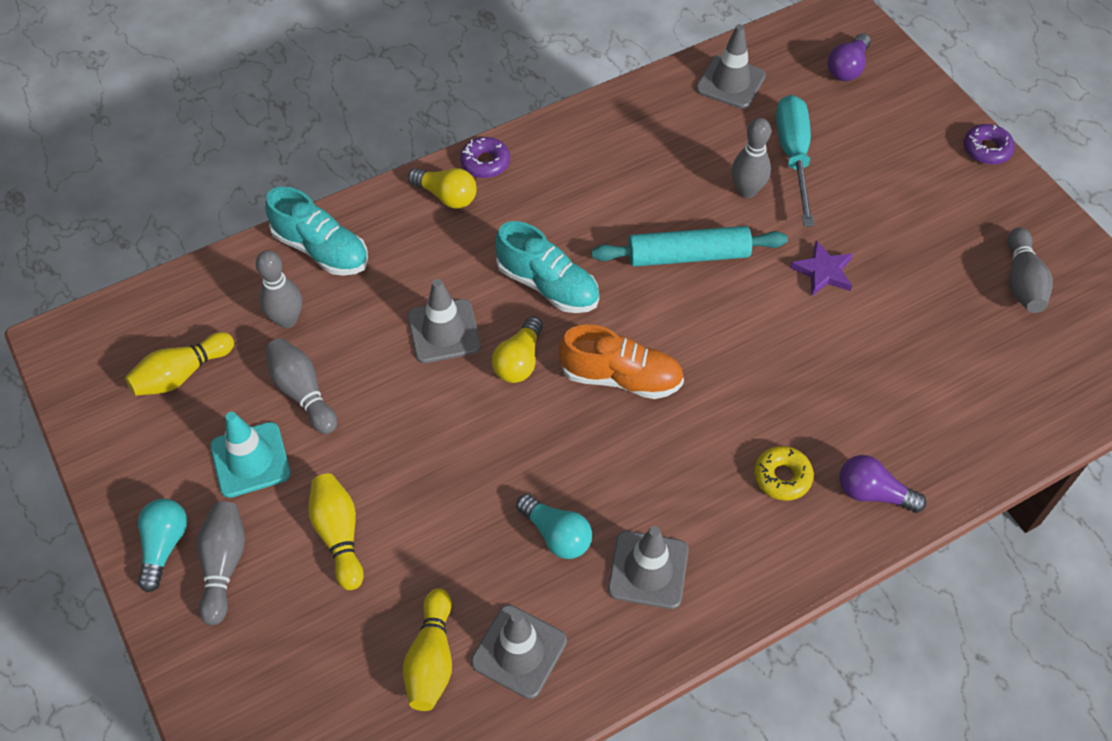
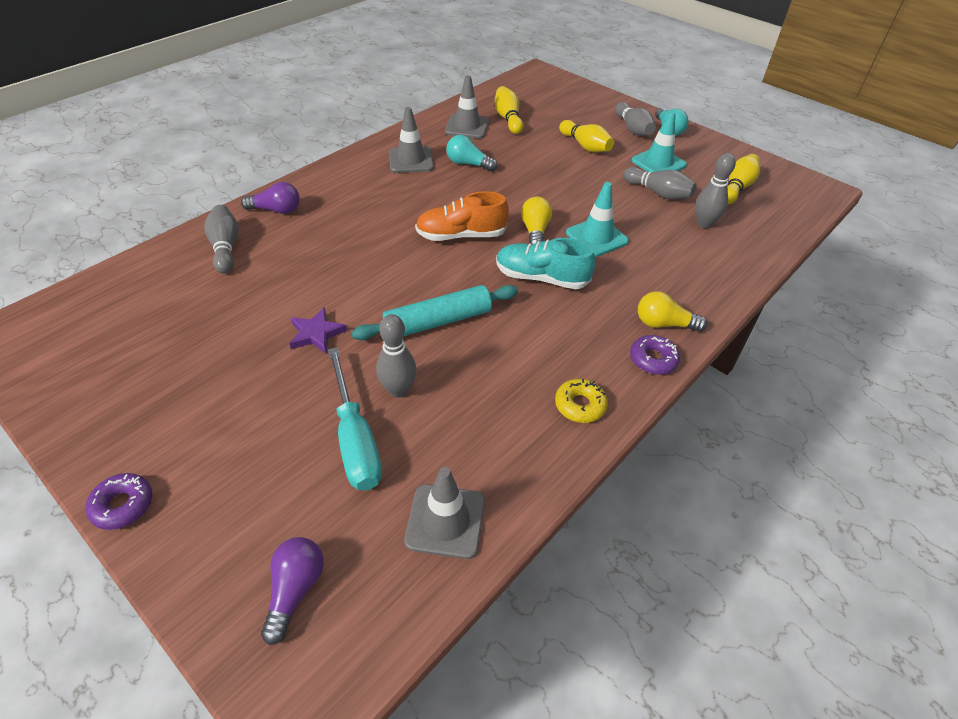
camera: 160 degrees right, 10 degrees down
(321, 249) = (723, 266): turquoise shoe -> none
(444, 331) = (596, 237): grey traffic cone -> turquoise traffic cone
(782, 477) = (337, 207): yellow donut -> yellow donut (580, 405)
(1022, 282) = (126, 363): grey bowling pin -> grey bowling pin (225, 247)

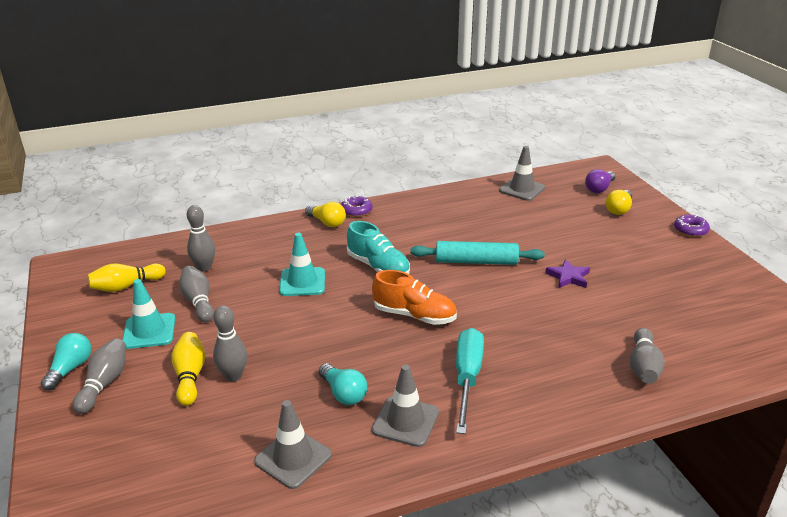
camera: 150 degrees left, 15 degrees down
(276, 210) = (588, 396): purple light bulb -> none
(355, 439) = (557, 223): turquoise screwdriver -> turquoise screwdriver (467, 378)
(398, 390) = (522, 236): grey bowling pin -> grey bowling pin (233, 376)
(508, 119) = (226, 455): yellow bowling pin -> none
(535, 231) = (347, 301): yellow light bulb -> yellow light bulb (619, 209)
(580, 405) = (420, 205): yellow donut -> none

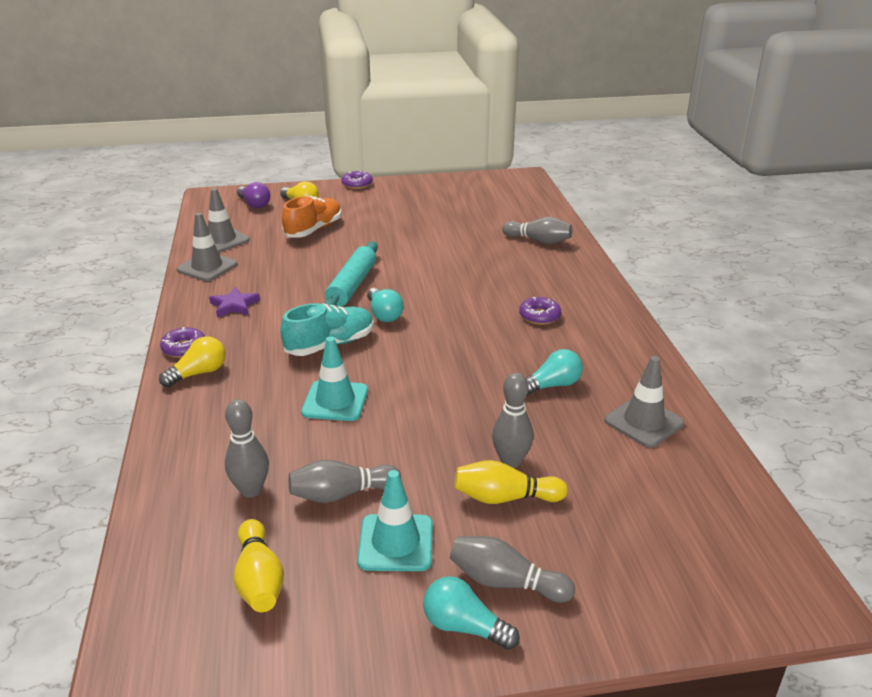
camera: 80 degrees left, 0 degrees up
(405, 421) = (595, 354): grey traffic cone -> grey traffic cone (207, 267)
(414, 315) = (434, 332): orange shoe -> orange shoe (314, 230)
(434, 285) = (384, 314): none -> turquoise light bulb
(467, 378) = (539, 316): turquoise screwdriver -> purple donut
(568, 277) = (403, 246): purple star -> purple star (234, 305)

